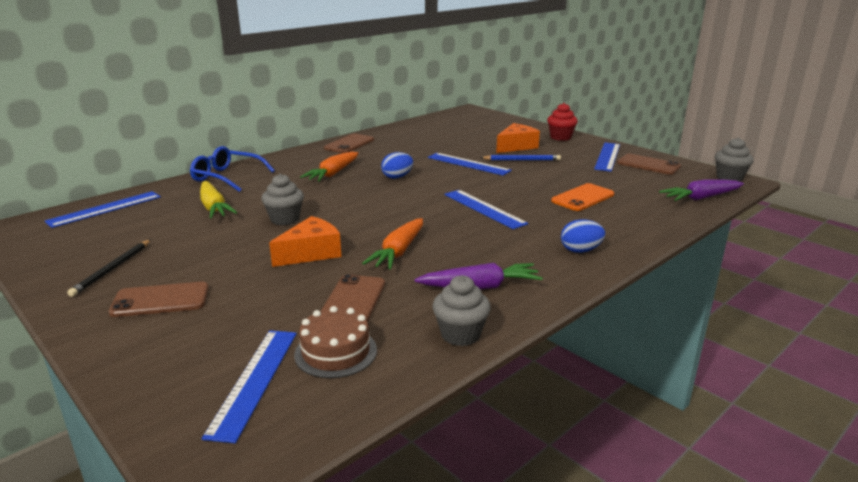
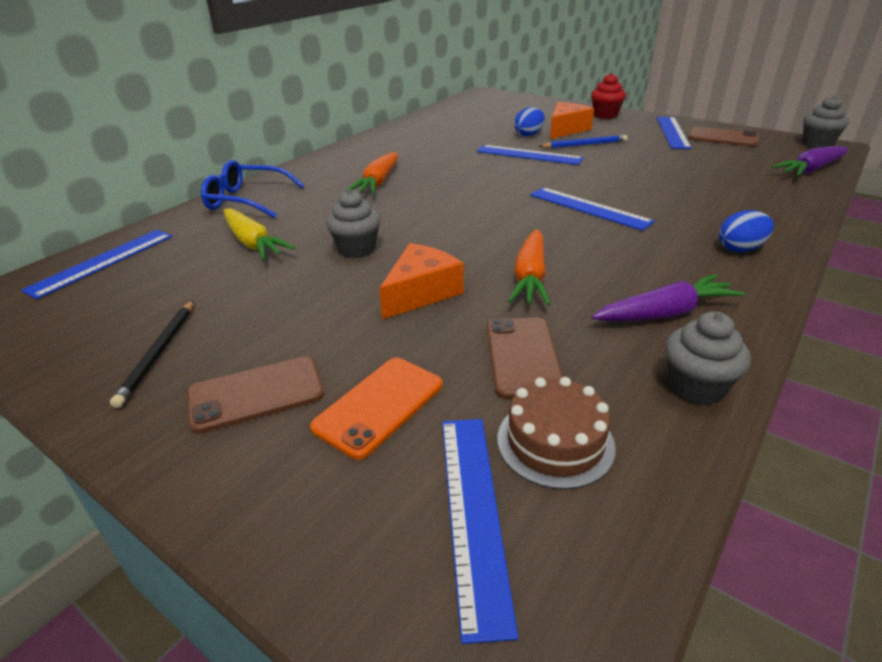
camera: 10 degrees left, 10 degrees up
(349, 144) = (373, 144): brown phone -> none
(397, 177) = (458, 179): blue egg -> blue egg (528, 134)
(583, 198) = (687, 183): orange phone -> orange phone (379, 406)

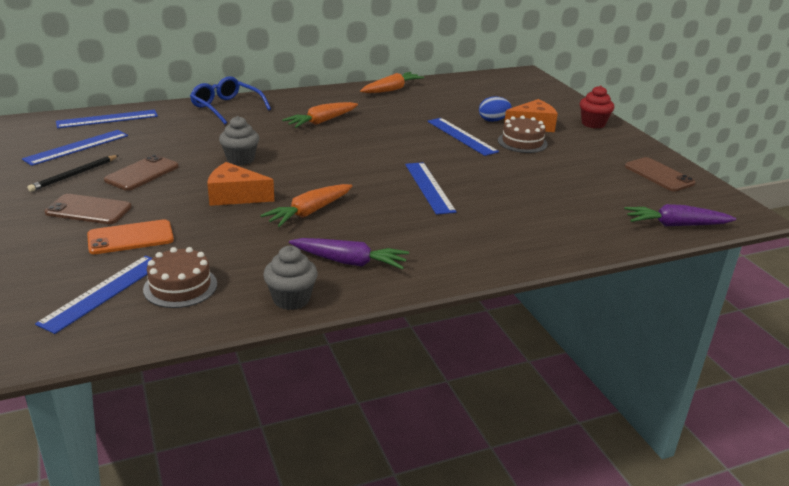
camera: 30 degrees right, 5 degrees down
(253, 243) = (192, 135): yellow carrot -> none
(394, 135) = (391, 90): none -> orange carrot
(421, 292) = (235, 196): orange cheese -> orange cheese turned 150 degrees counterclockwise
(522, 357) = (231, 247): brown phone -> brown phone (142, 173)
(584, 144) = (522, 142): blue pencil -> brown cake
(672, 132) = (622, 156): blue ruler -> blue ruler (77, 147)
(740, 249) = (480, 251): blue egg -> none
(817, 144) = (739, 209): grey cupcake -> none

